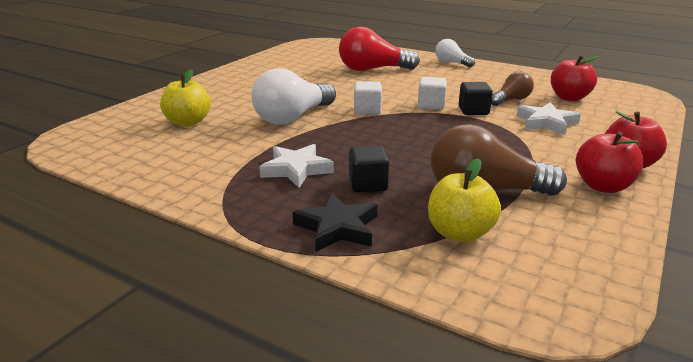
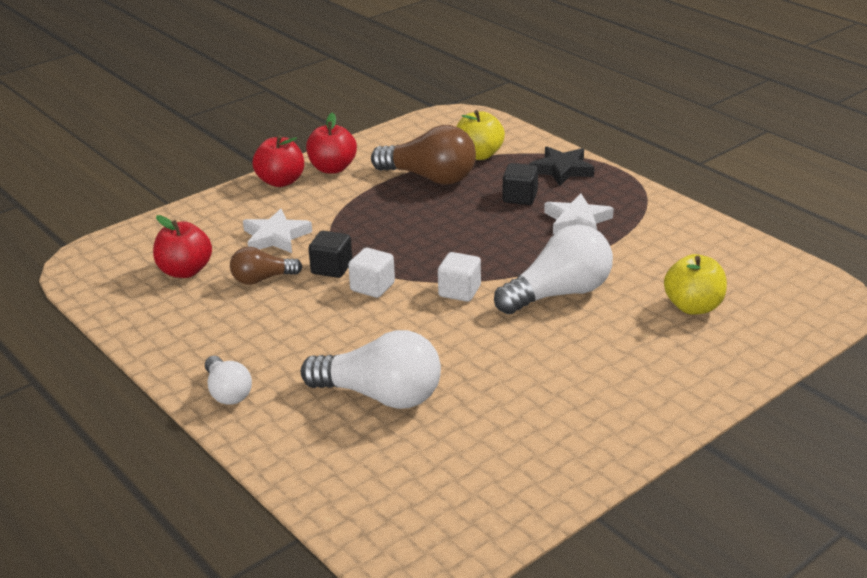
camera: 160 degrees left, 5 degrees up
(373, 69) = (380, 395): red light bulb -> white light bulb

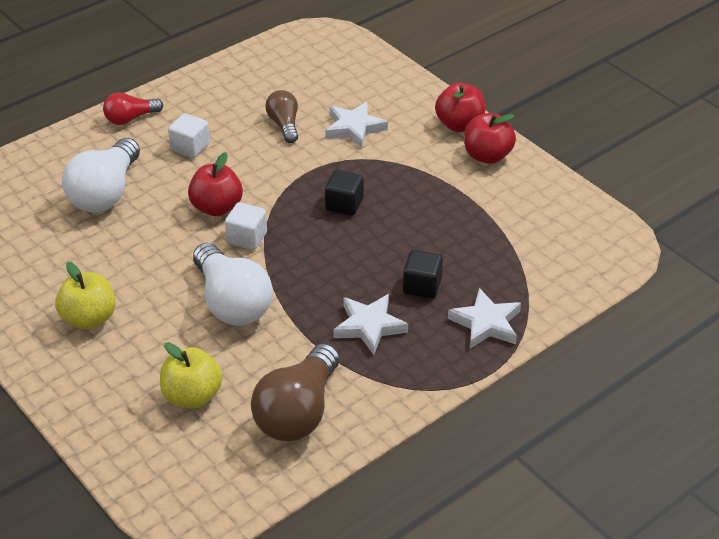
camera: 90 degrees right, 10 degrees up
(185, 271) = (303, 84): red apple -> red apple (217, 207)
(227, 392) = (130, 118): white light bulb -> red light bulb
(331, 268) = (296, 162): black cube -> black cube (344, 204)
(372, 287) = (262, 186): white cube -> white cube (190, 147)
(430, 178) = (467, 222): brown light bulb -> brown light bulb (298, 412)
(479, 155) = (521, 259): yellow apple -> yellow apple (89, 318)
(562, 170) = (486, 323): black star -> white star

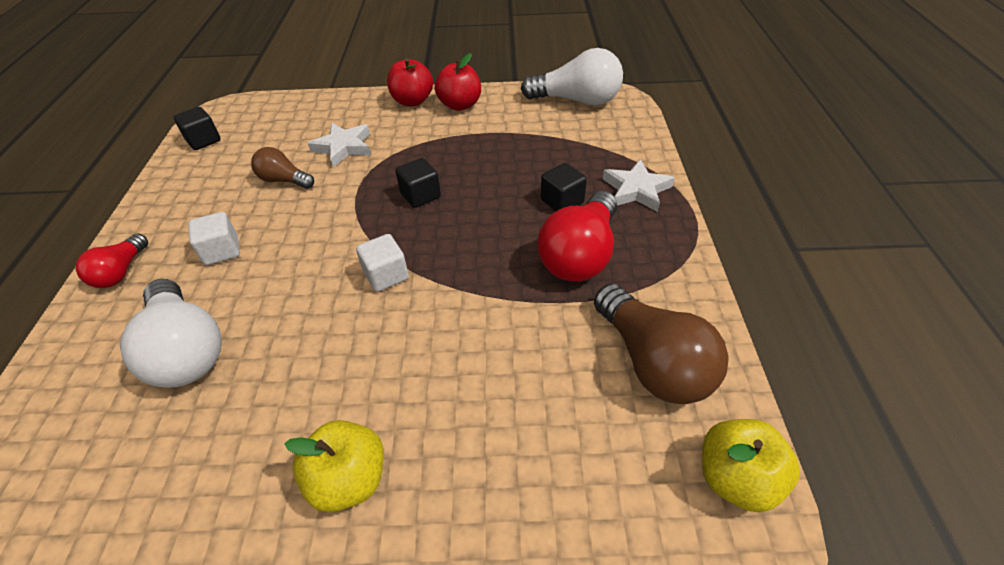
camera: 50 degrees left, 5 degrees up
(192, 396) = (562, 442): yellow apple -> yellow apple (736, 478)
(217, 207) = (322, 275): red apple -> none
(232, 302) = (457, 332): white light bulb -> white light bulb (576, 100)
(281, 53) = (203, 140): none -> black cube
(369, 326) = (580, 254): white star -> red light bulb

